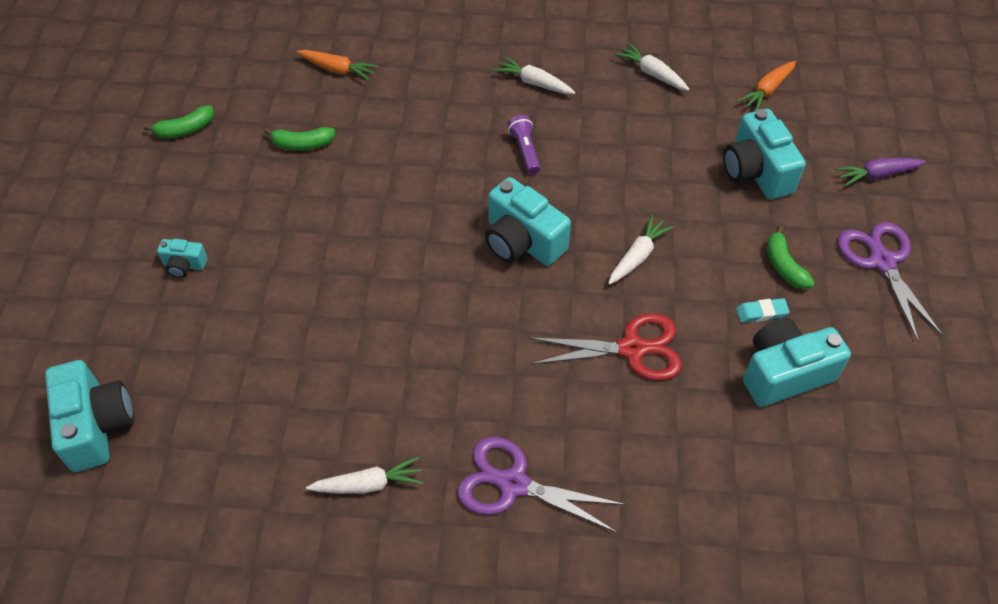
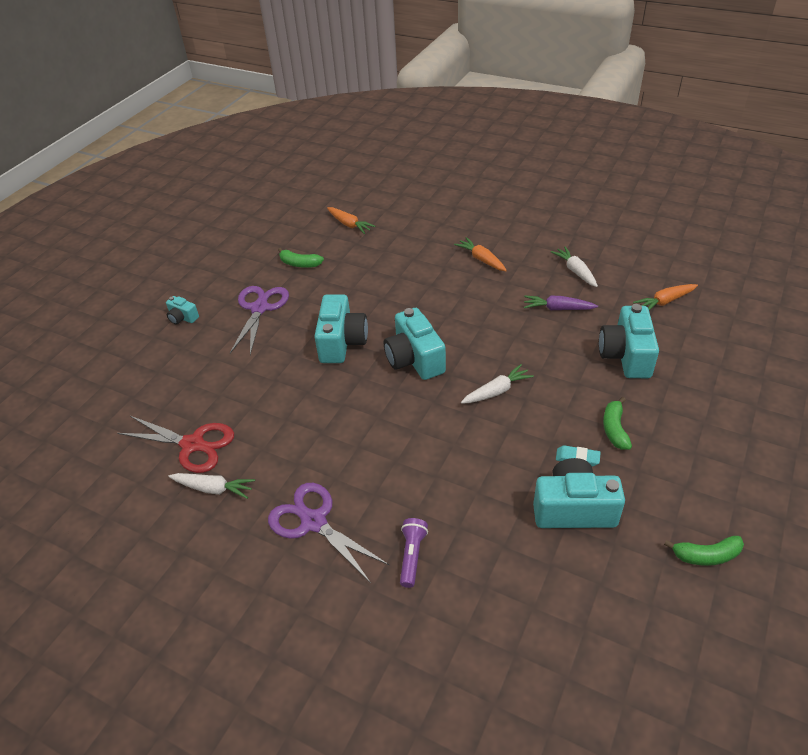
camera: 25 degrees right, 10 degrees down
(97, 426) = (71, 398): turquoise camera -> turquoise camera (342, 342)
(185, 129) = (232, 240): green banana -> green banana (706, 555)
(525, 150) = (450, 301): purple flashlight -> purple flashlight (412, 556)
(534, 83) = (481, 259): white carrot -> orange carrot
(631, 349) = (456, 454): red scissors -> red scissors (192, 444)
(877, 175) = (732, 382): purple carrot -> purple carrot (558, 309)
(882, 262) = (705, 449): purple scissors -> purple scissors (259, 308)

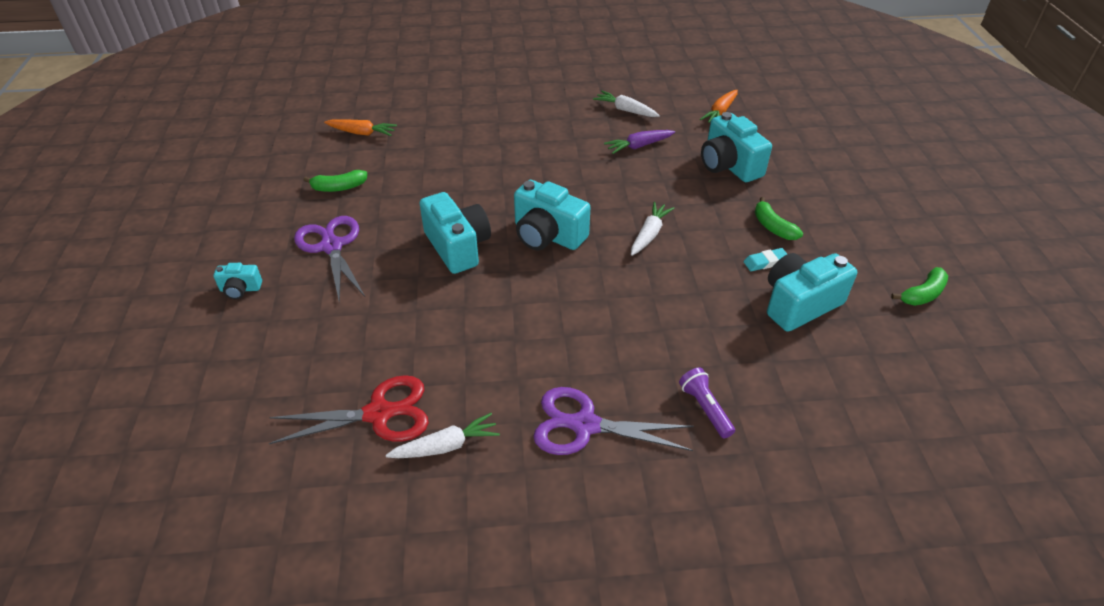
camera: 35 degrees left, 0 degrees up
(481, 259) = (531, 126): orange carrot -> none

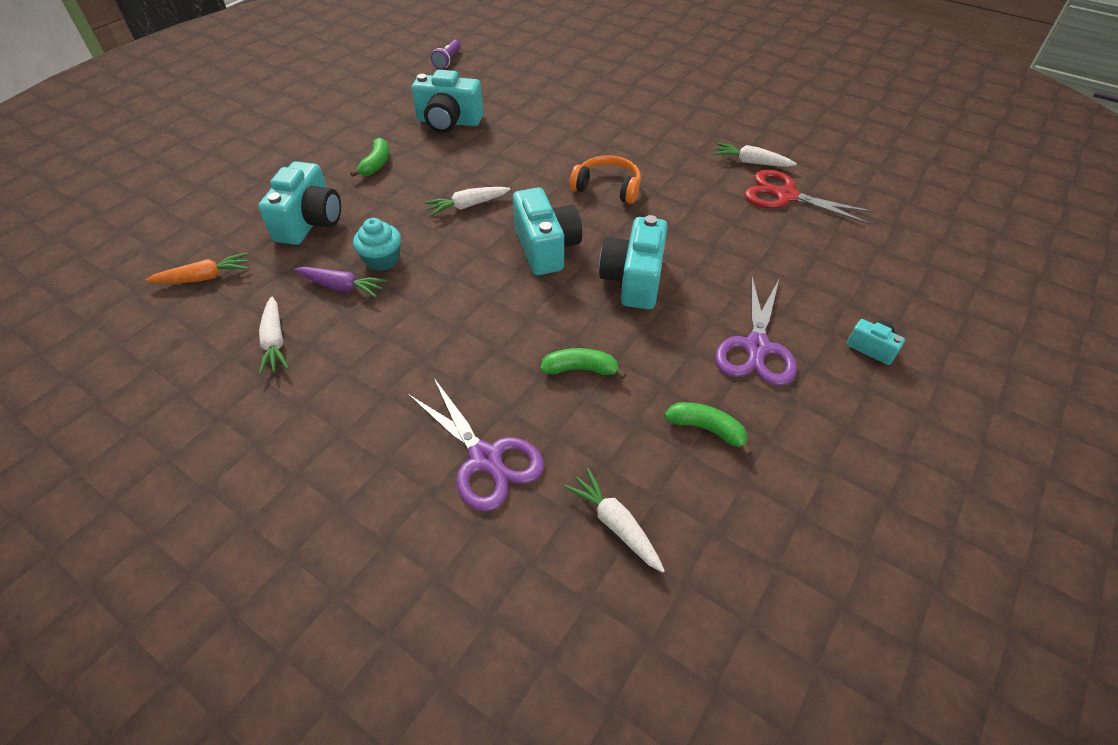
camera: 140 degrees left, 5 degrees up
(362, 133) = (615, 524): orange carrot -> white carrot
(562, 317) = (607, 187): none -> orange headphones
(585, 425) = (658, 134): purple scissors -> purple scissors (485, 458)
(643, 170) = (382, 260): none -> turquoise cupcake
(705, 408) = (581, 111): purple flashlight -> purple flashlight (447, 61)
(765, 262) = (424, 149): turquoise eraser -> none
(922, 294) = (374, 93): green banana -> green banana (580, 369)

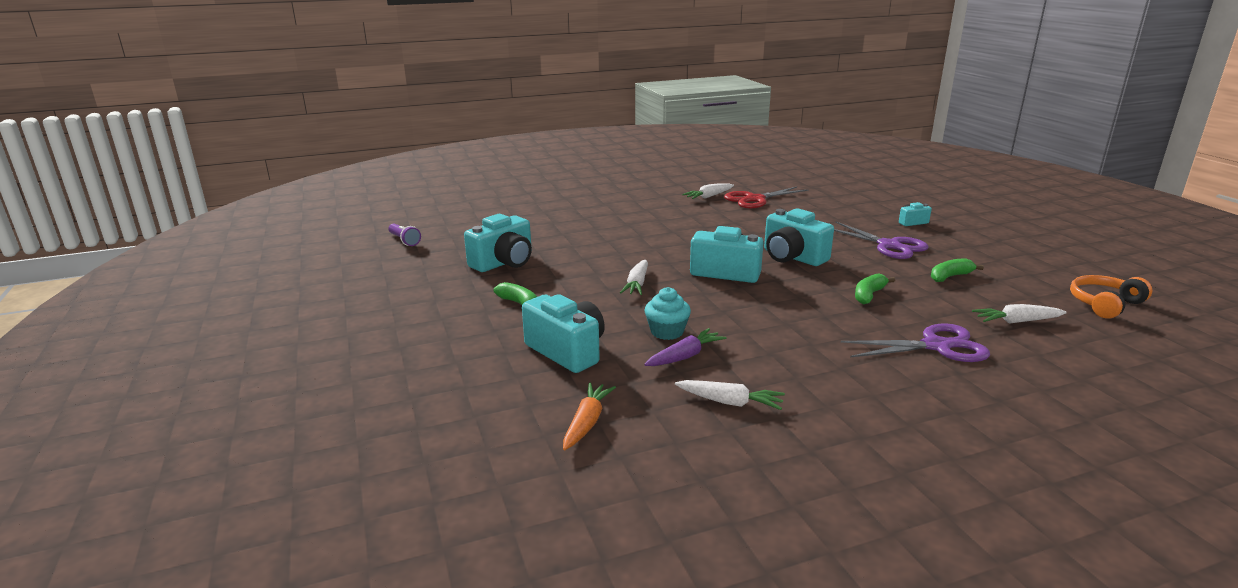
camera: 55 degrees left, 25 degrees down
(607, 187) = (680, 237): orange headphones -> orange headphones (1105, 304)

